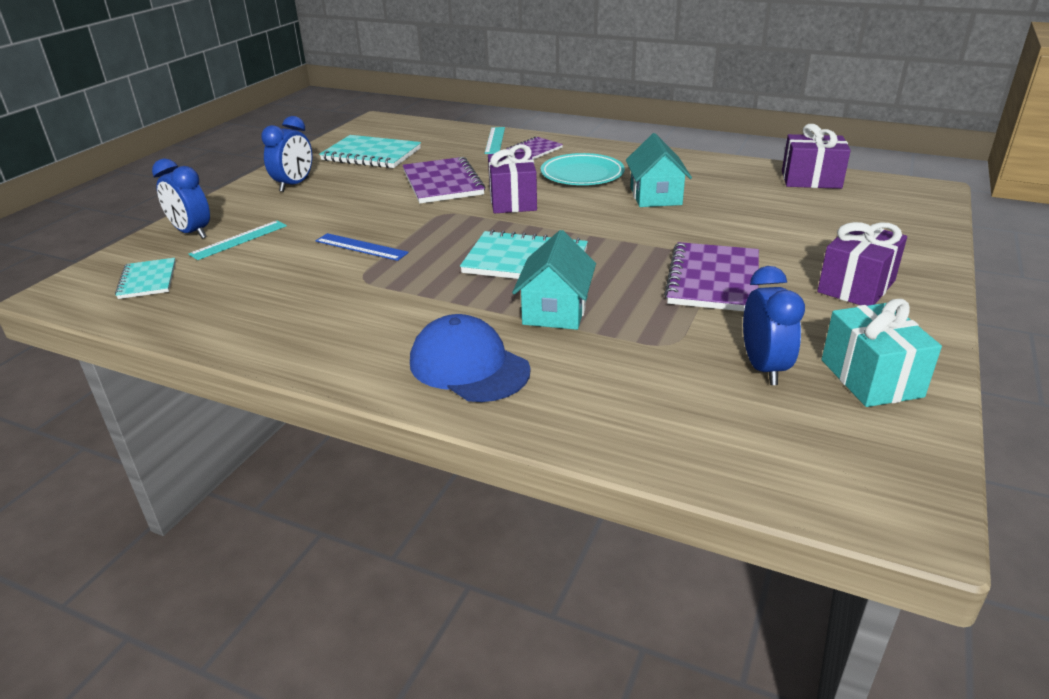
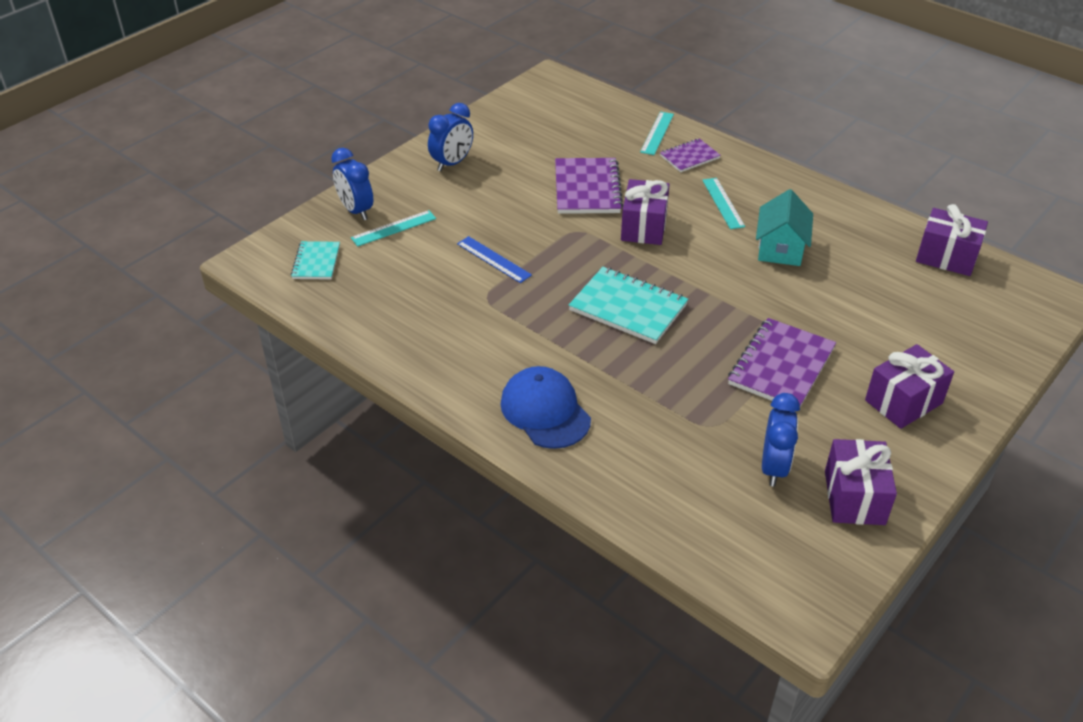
camera: 15 degrees right, 10 degrees up
(371, 155) = (531, 132): turquoise notebook -> none
(555, 310) = (632, 370): turquoise house -> none
(582, 174) = (723, 203): turquoise plate -> turquoise ruler
(871, 378) = (854, 497): turquoise gift -> purple gift

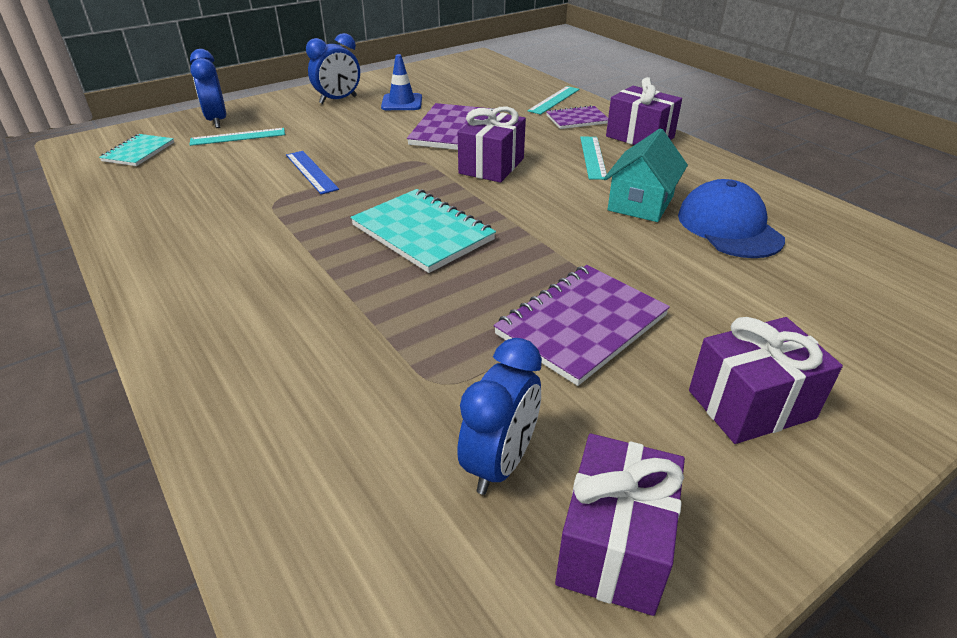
camera: 15 degrees right, 5 degrees down
(516, 158) = (402, 102): none -> blue traffic cone
(545, 411) = (235, 324): blue cap -> blue cap (729, 227)
(946, 257) = (859, 239): purple gift -> purple gift (640, 137)

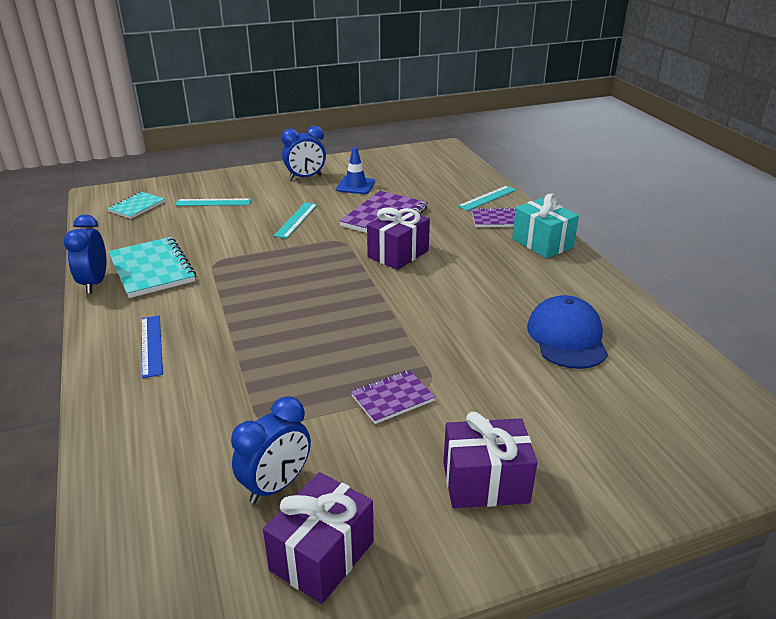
camera: 15 degrees right, 5 degrees down
(217, 121) = (204, 186): blue clock -> blue clock (94, 283)
(311, 172) = (254, 240): blue ruler -> blue ruler (151, 345)
(422, 233) = (312, 304): turquoise notebook -> turquoise notebook (152, 269)
(581, 325) = (392, 398): purple notebook -> purple notebook, size x0.59
(593, 157) = (488, 257): turquoise ruler -> turquoise ruler (296, 220)
(640, 137) = (542, 243): purple gift -> turquoise gift
(640, 203) = (503, 305): turquoise house -> none

